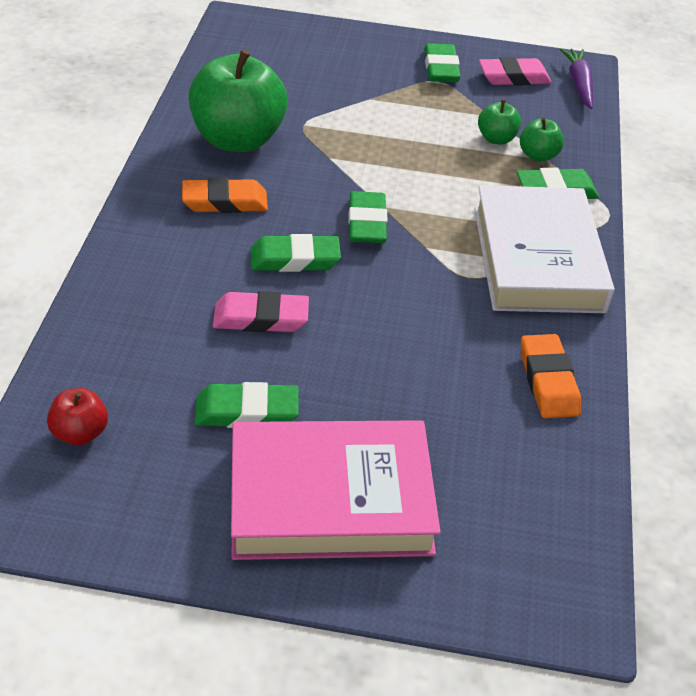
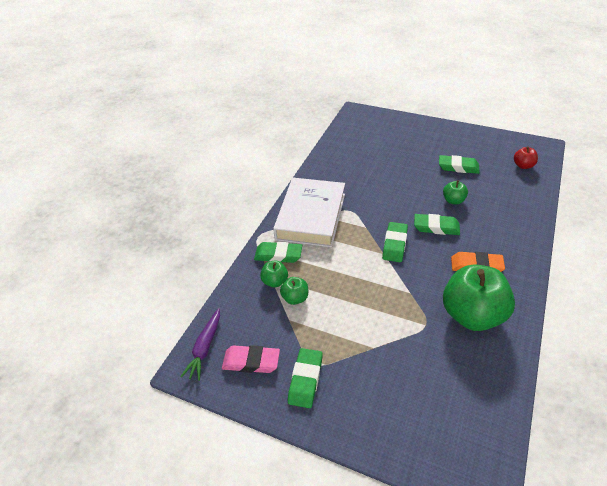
camera: 160 degrees left, 0 degrees up
(261, 318) = (453, 200): pink eraser -> green apple
(330, 499) = (427, 141): pink book -> none
(548, 381) = (333, 167): orange eraser -> none

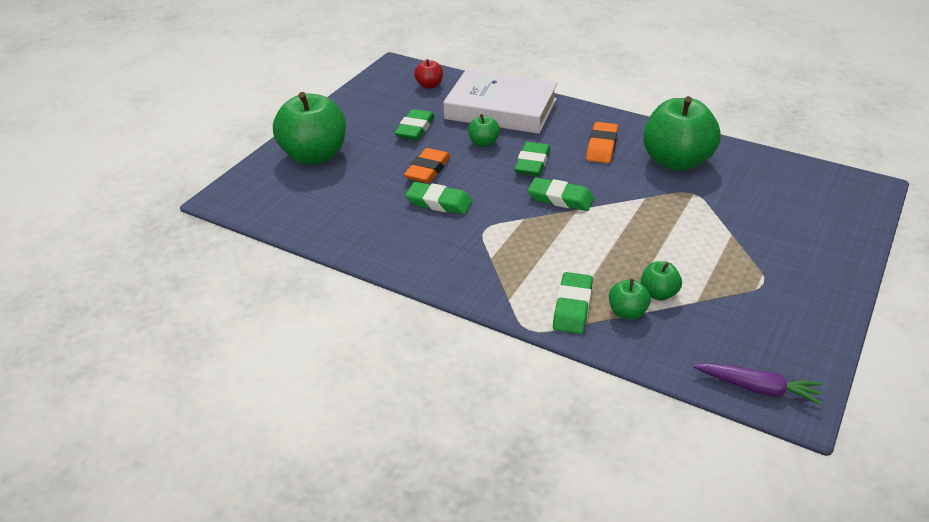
camera: 85 degrees left, 5 degrees down
(251, 362) = (772, 339): pink eraser -> none
(305, 380) = (788, 291): green eraser -> green eraser (439, 202)
(311, 216) = (490, 268): white book -> white book (501, 109)
(408, 133) = (314, 156): none -> green apple
(409, 179) = (427, 170): none -> orange eraser

